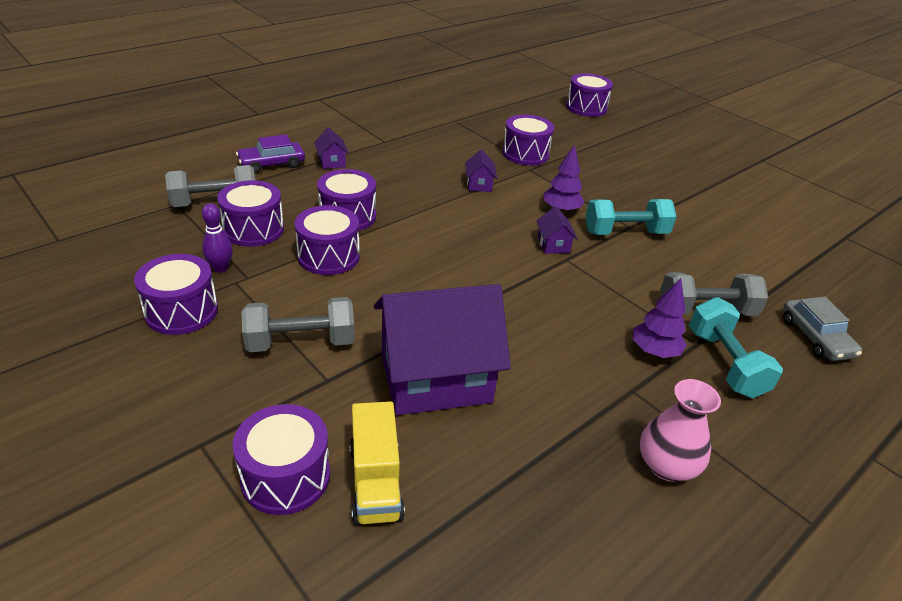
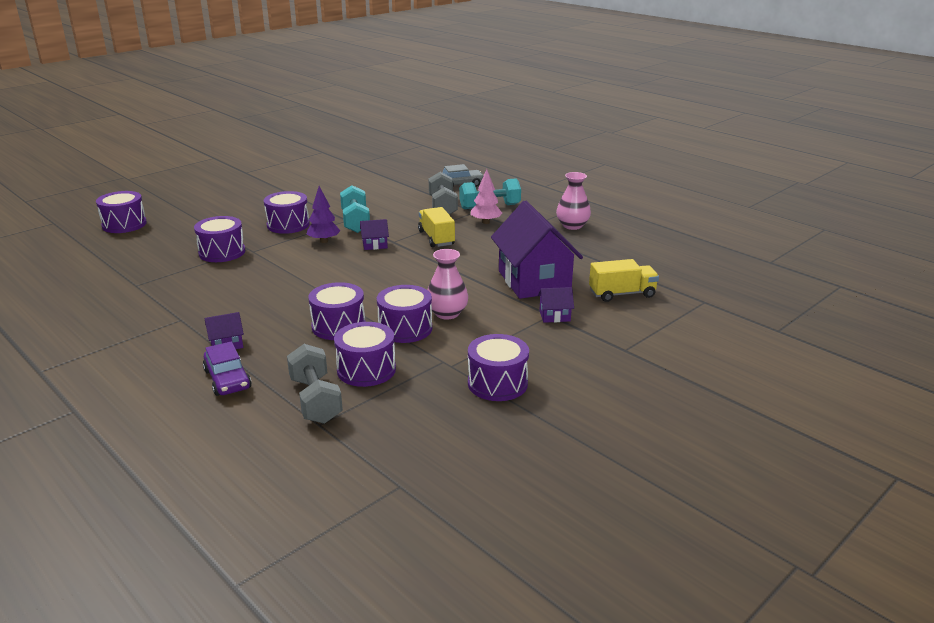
camera: 90 degrees left, 10 degrees down
(220, 268) = (433, 376): purple bowling pin -> none
(285, 476) = (633, 319): purple drum -> purple drum (288, 225)
(301, 342) = (517, 328): grey dumbbell -> none
(356, 288) = (447, 313): none -> pink vase
(479, 184) = (280, 271): purple house -> purple house (554, 316)
(582, 296) = (436, 238): none -> yellow truck
(654, 351) = (486, 222): purple tree -> pink tree

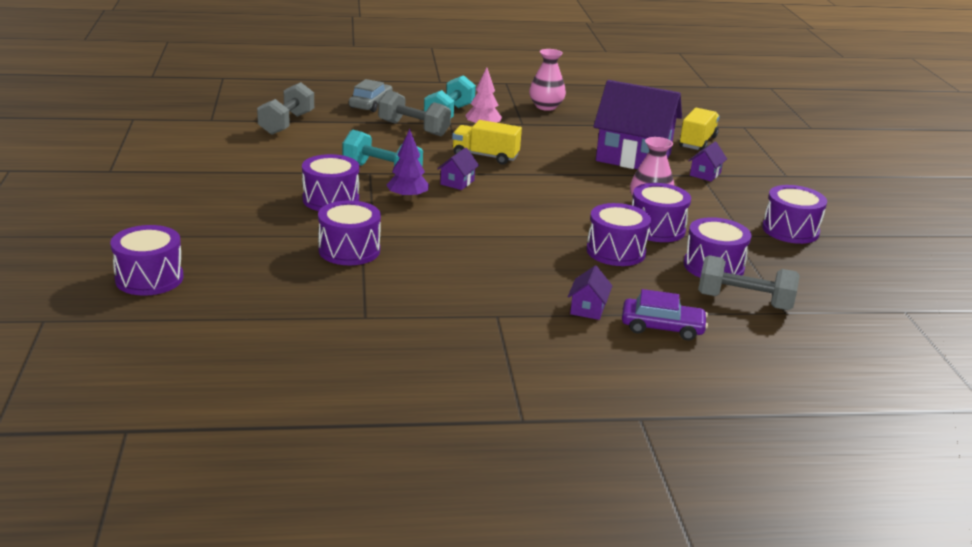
camera: 55 degrees left, 0 degrees up
(383, 179) = (286, 123): none -> grey dumbbell

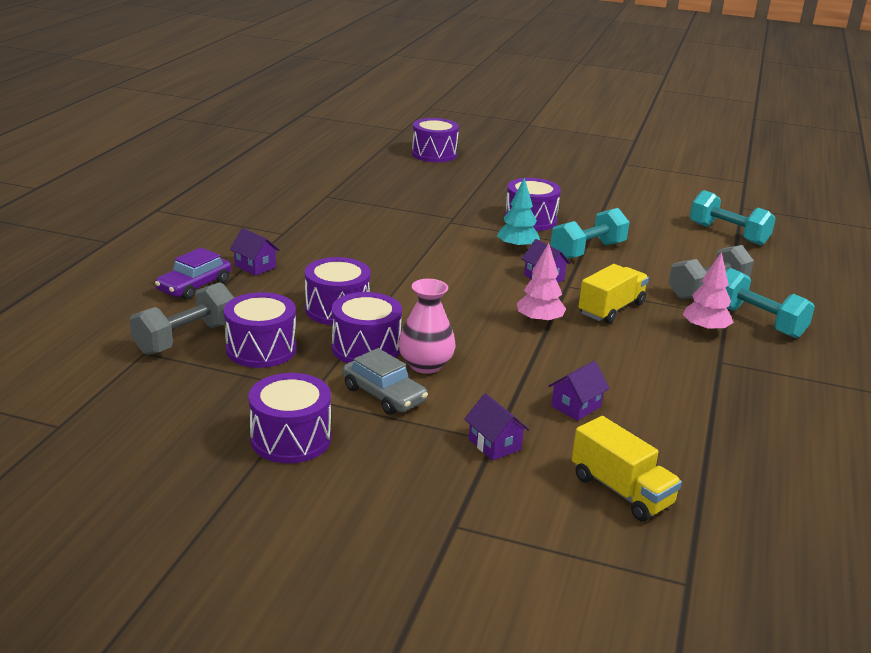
camera: 115 degrees right, 0 degrees up
(286, 123) = (728, 234): grey dumbbell -> turquoise dumbbell
(349, 250) = (430, 209): purple drum -> none
(371, 104) = (794, 284): grey car -> grey car (384, 395)
(407, 198) = (517, 248): purple tree -> turquoise tree
(537, 177) = (539, 322): none -> pink tree
(546, 107) = (793, 400): pink vase -> none
(633, 157) = (576, 406): purple house -> purple house, size x0.40

